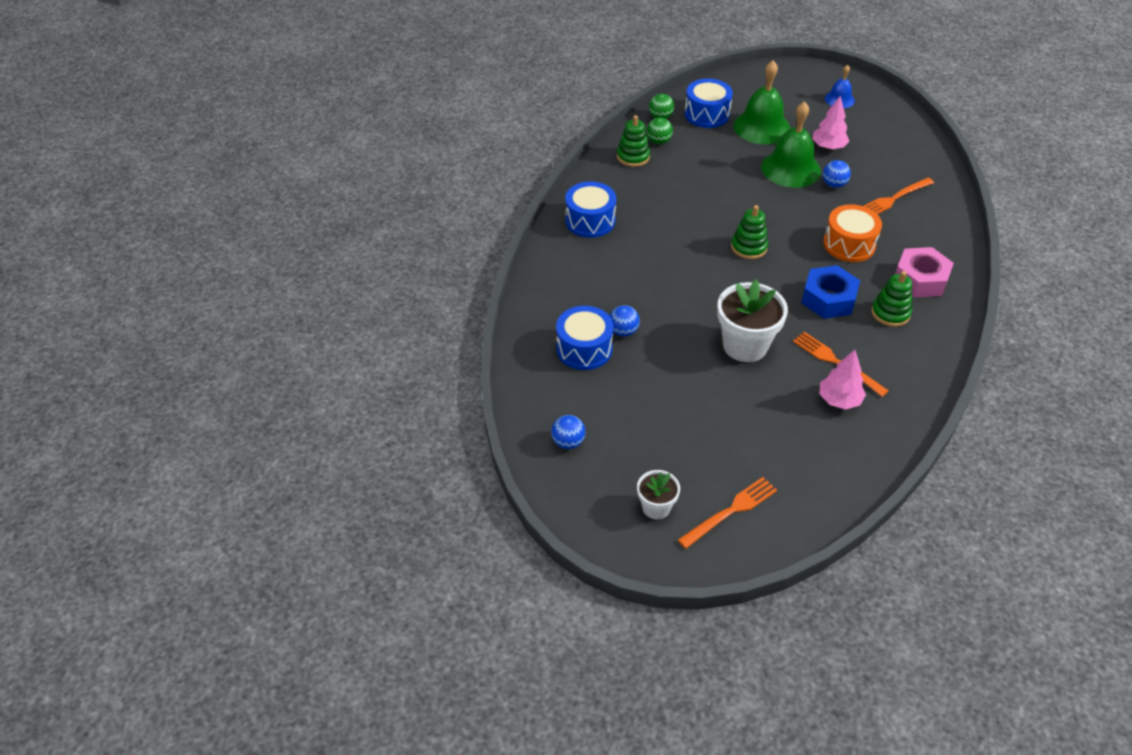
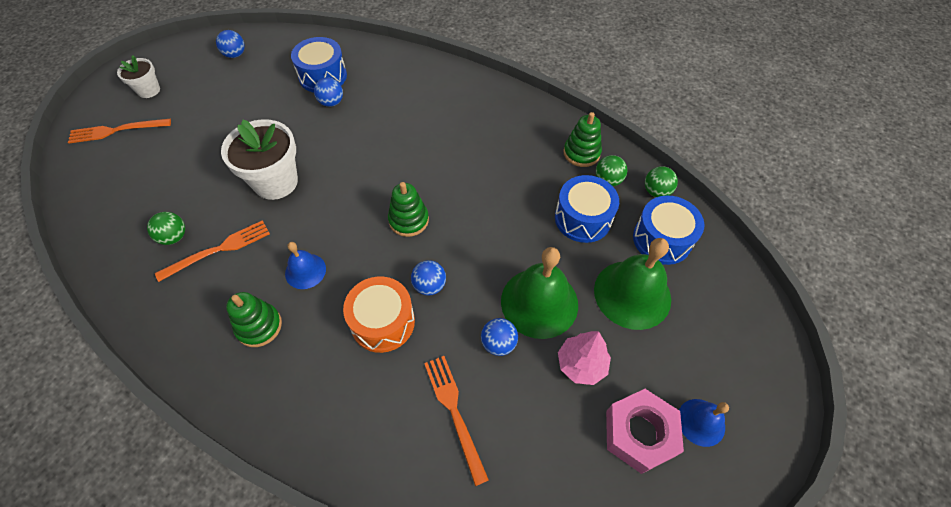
camera: 100 degrees right, 10 degrees up
(590, 221) = (483, 104): blue drum -> blue drum (583, 218)
(731, 511) = (116, 131): orange fork -> orange fork turned 105 degrees clockwise
(805, 225) = (429, 286): none -> blue ball
(828, 299) = (305, 271): blue nut -> blue bell
(839, 400) = (174, 237): pink tree -> green ball
(920, 279) = (297, 383): pink nut -> pink nut (639, 433)

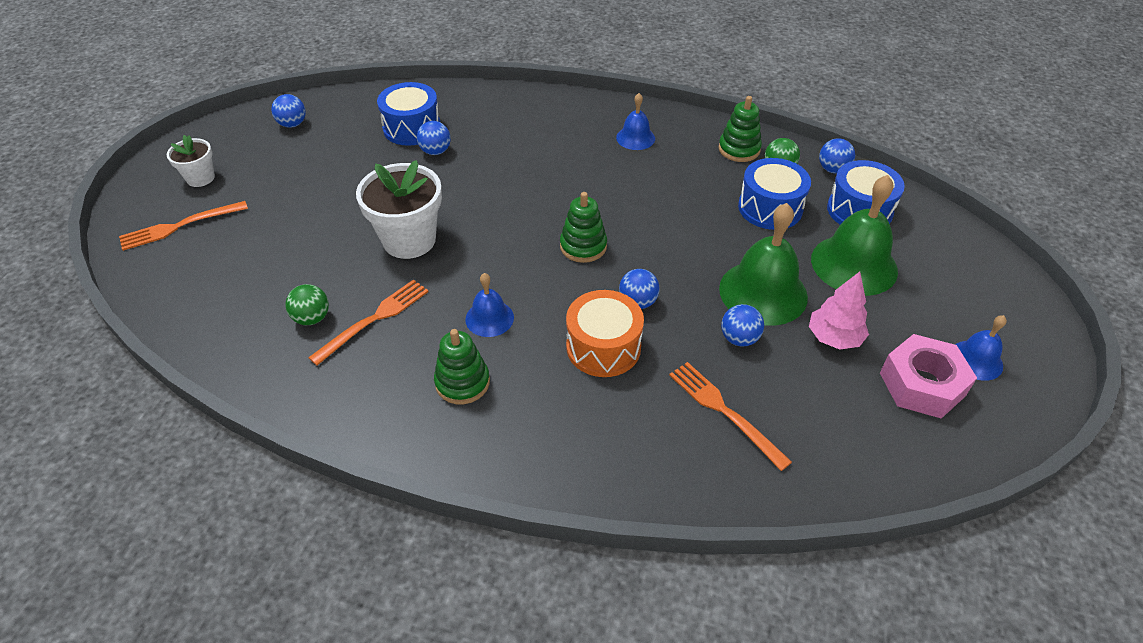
camera: 15 degrees left, 10 degrees down
(498, 123) = (635, 138): none -> blue bell
(656, 191) = (832, 169): green ball -> blue ball

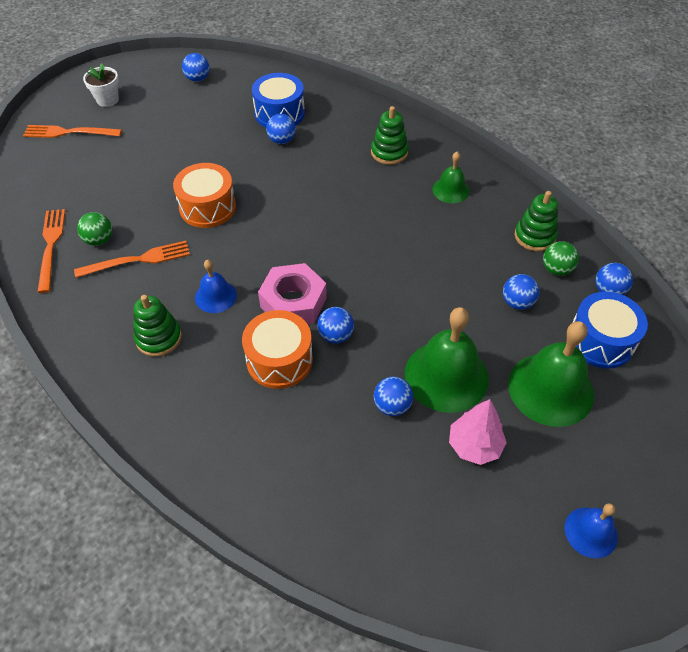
camera: 30 degrees right, 5 degrees up
(409, 240) = (207, 207): white flower pot -> orange drum
(583, 246) = (331, 268): green stacking toy -> green stacking toy (389, 152)
(635, 138) = (450, 190): blue bell -> green bell
(724, 411) = (329, 460): orange fork -> orange fork (51, 246)
(770, 208) = (517, 302): blue drum -> blue ball
(922, 384) = (518, 527): pink nut -> pink nut (293, 302)

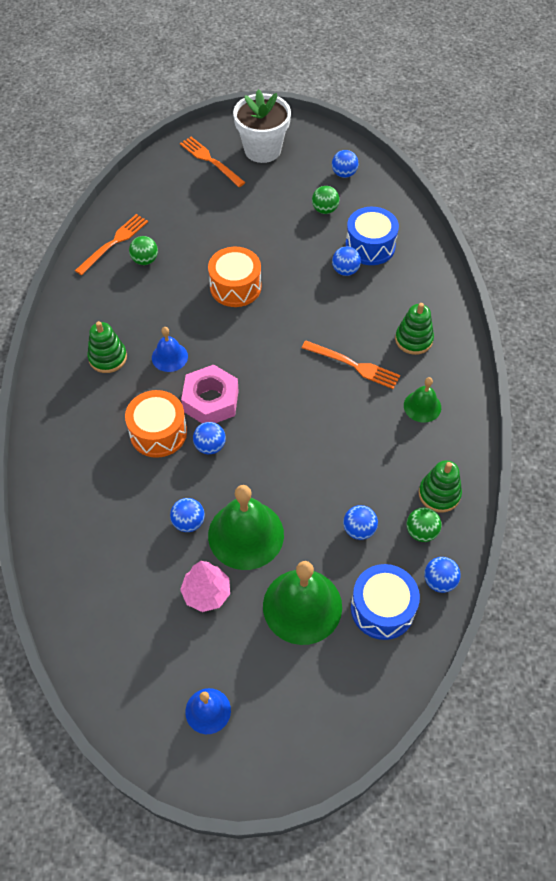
camera: 45 degrees right, 5 degrees up
(107, 100) = (262, 150): white flower pot -> white flower pot, size x1.80
(138, 260) = (152, 293): orange fork -> orange fork (354, 365)
(213, 110) = (325, 210): none -> green ball

